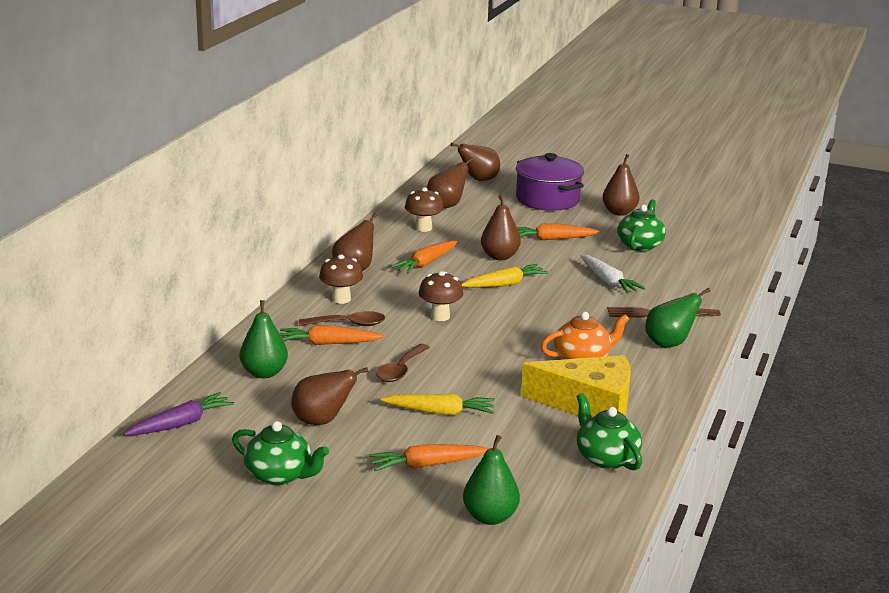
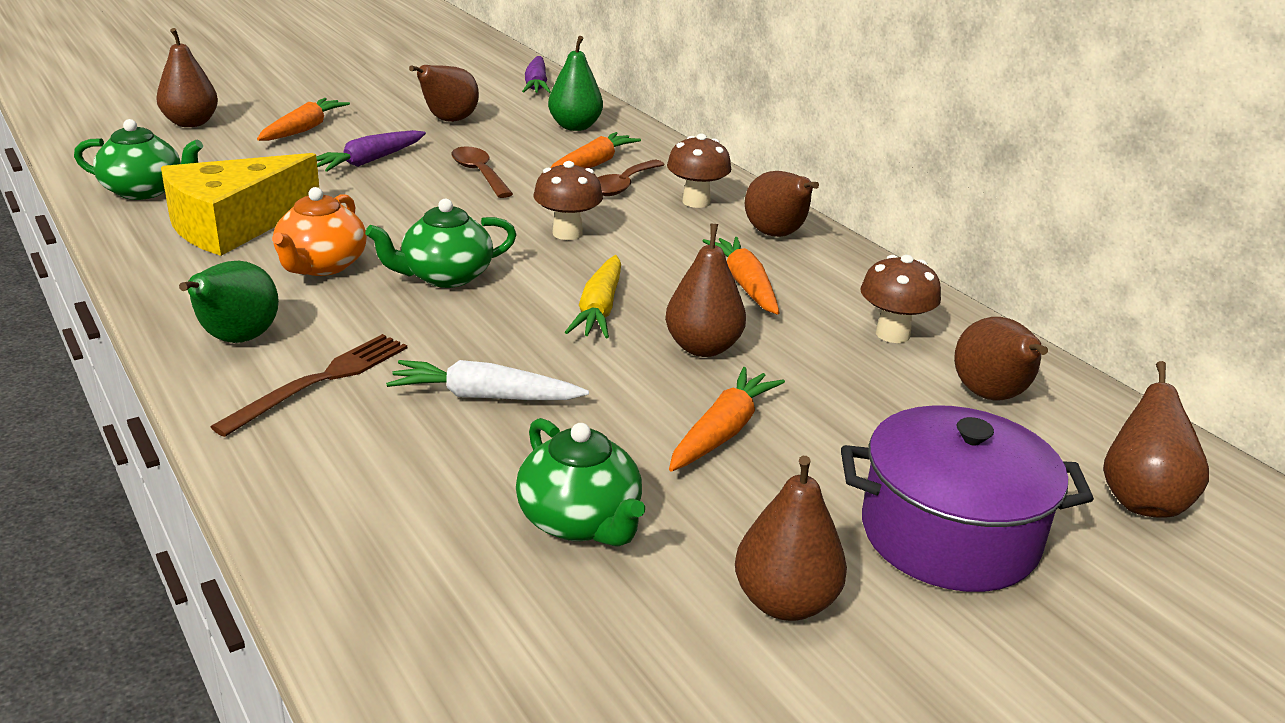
camera: 125 degrees right, 5 degrees up
(280, 475) = (398, 89): green teapot -> green teapot (445, 276)
(440, 412) = (369, 161): yellow carrot -> purple carrot
(490, 517) = (191, 123): green pear -> brown pear

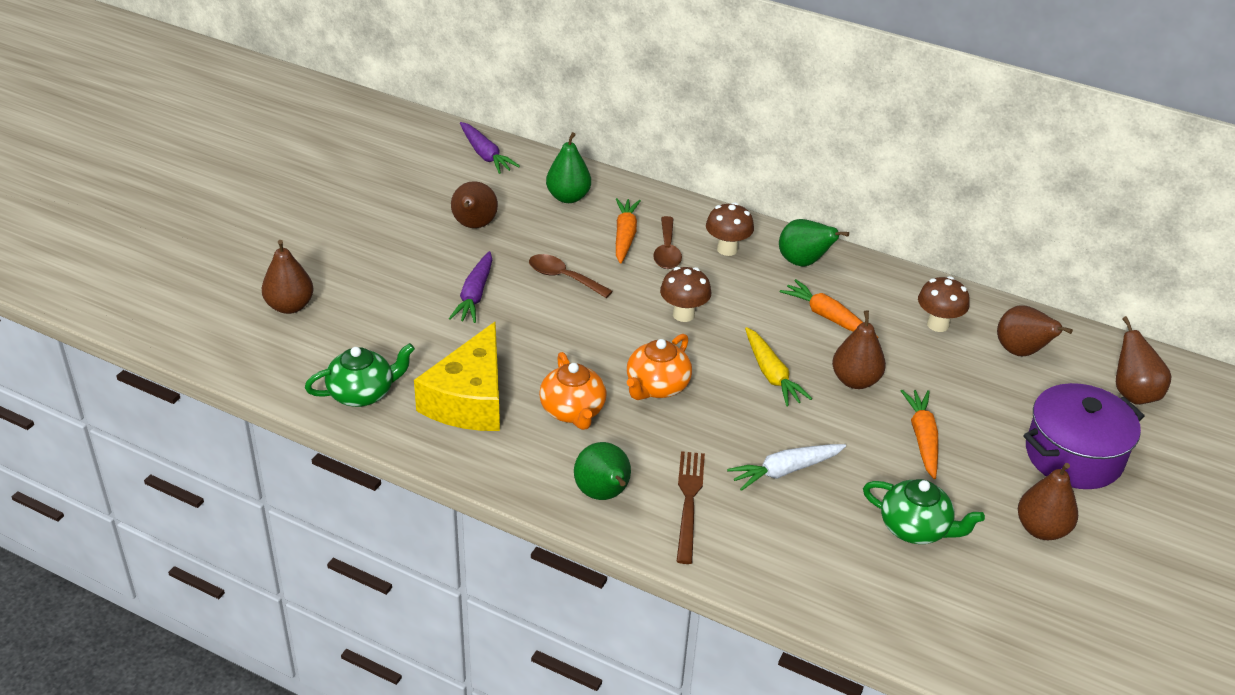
camera: 30 degrees left, 10 degrees up
(303, 129) = (383, 279): orange carrot -> none
(445, 276) = (657, 387): green teapot -> orange teapot
(776, 235) = (803, 262): brown pear -> green pear

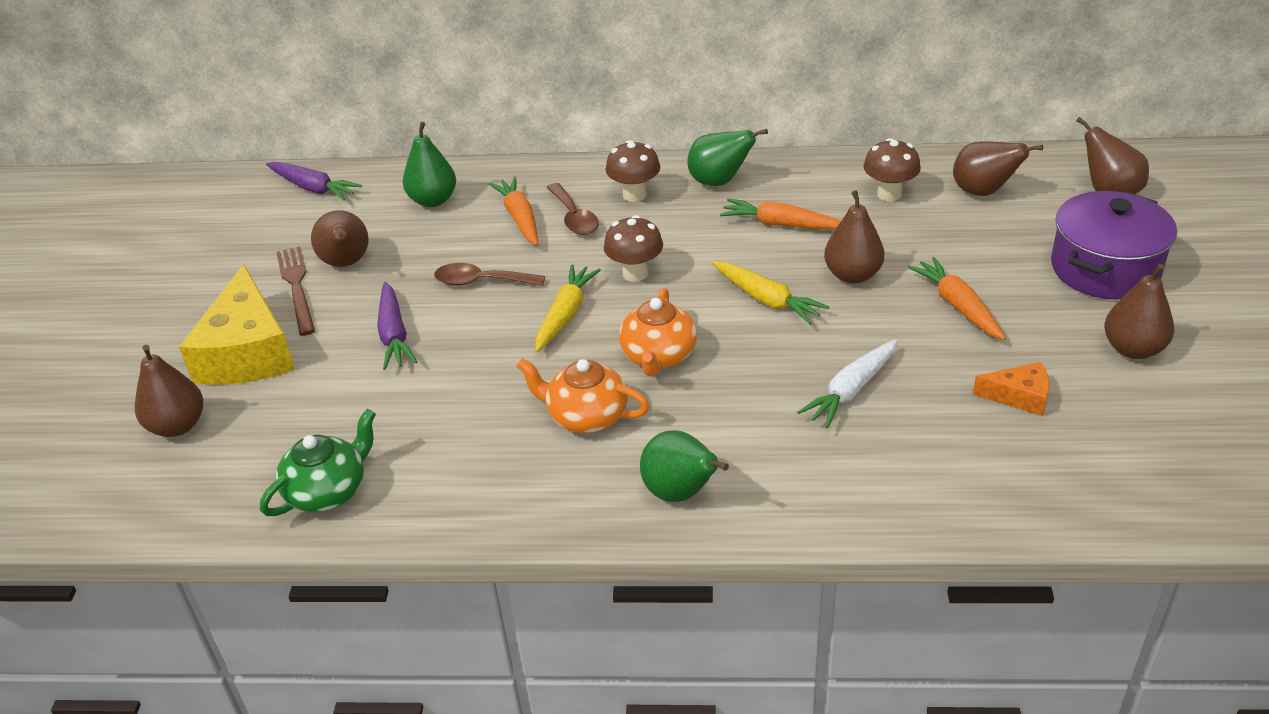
camera: 20 degrees left, 0 degrees up
(469, 399) = (460, 449): yellow cheese -> yellow cheese (247, 352)
(573, 411) = (586, 416): orange teapot -> orange teapot turned 150 degrees clockwise
(609, 327) = (565, 315): none -> yellow carrot
(688, 502) = (777, 463): brown fork -> brown fork (297, 287)
(915, 528) = (1019, 396): green teapot -> orange cheese

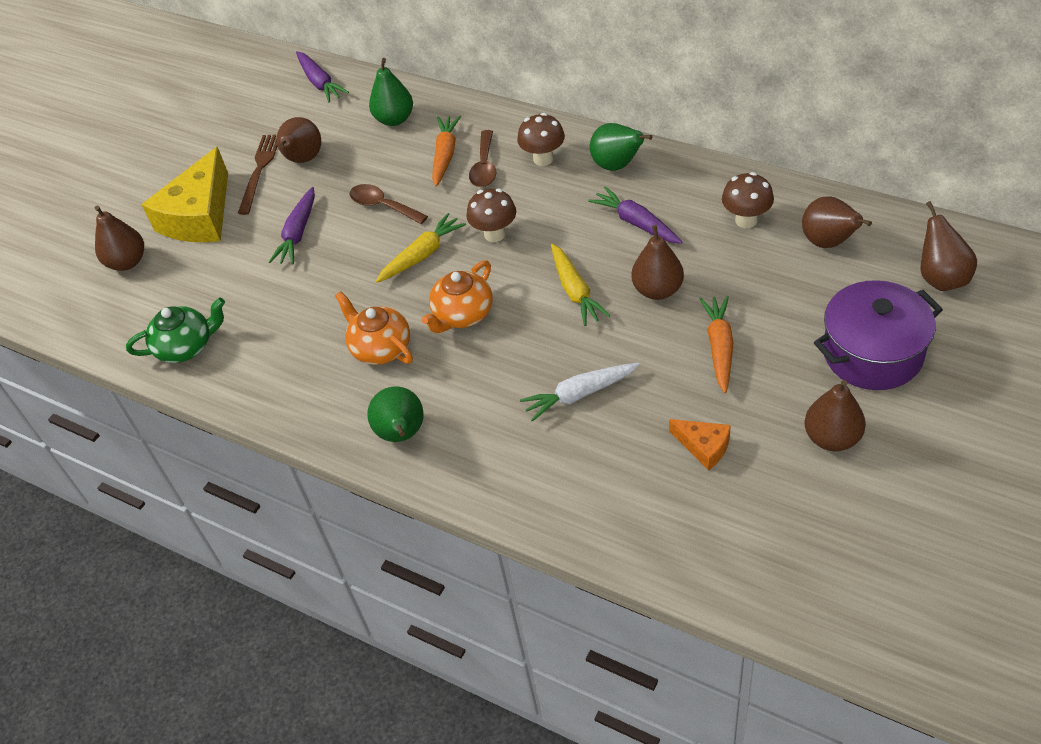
camera: 30 degrees right, 10 degrees up
(781, 224) = (636, 223): orange carrot -> purple carrot

